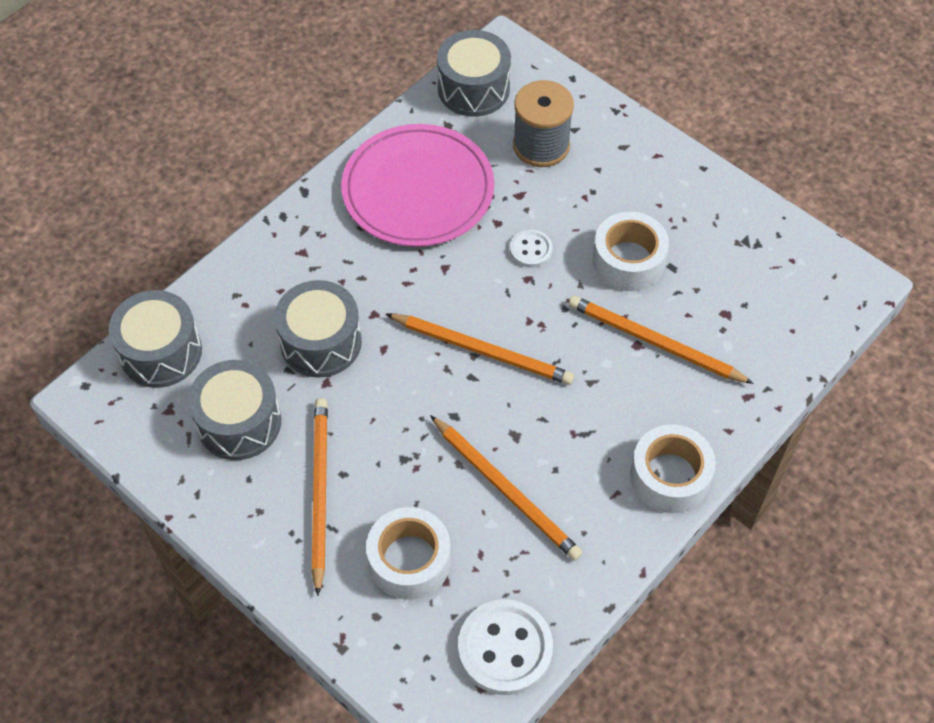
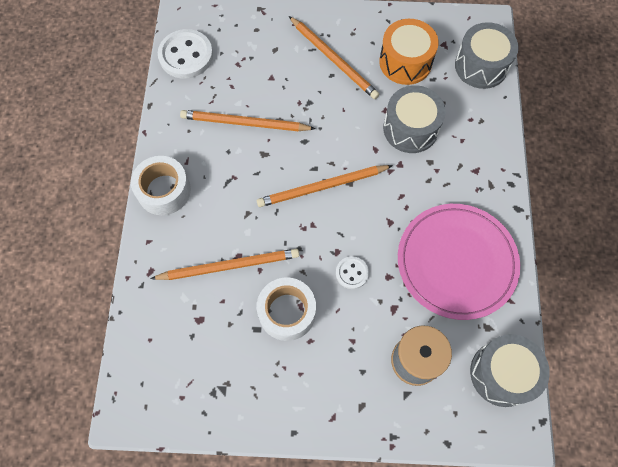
camera: 140 degrees right, 10 degrees up
(239, 422) = (405, 62): grey drum -> orange drum
(409, 560) = (262, 60): white tape -> none

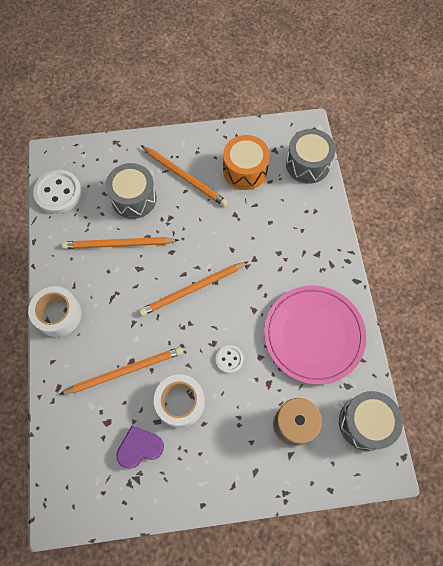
camera: 10 degrees left, 0 degrees up
(232, 354) = (140, 447): none -> purple heart
(410, 128) = (258, 227): grey drum -> grey drum (134, 198)

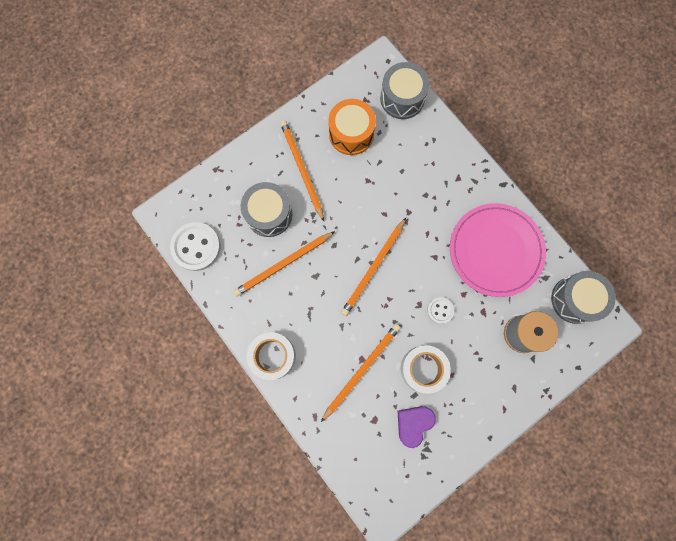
camera: 30 degrees left, 10 degrees up
(185, 177) = (302, 169): orange pencil -> orange pencil turned 120 degrees counterclockwise

